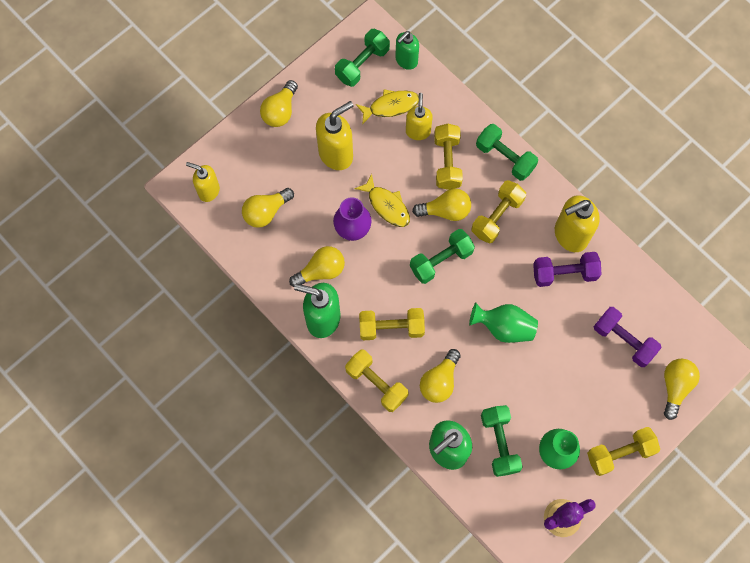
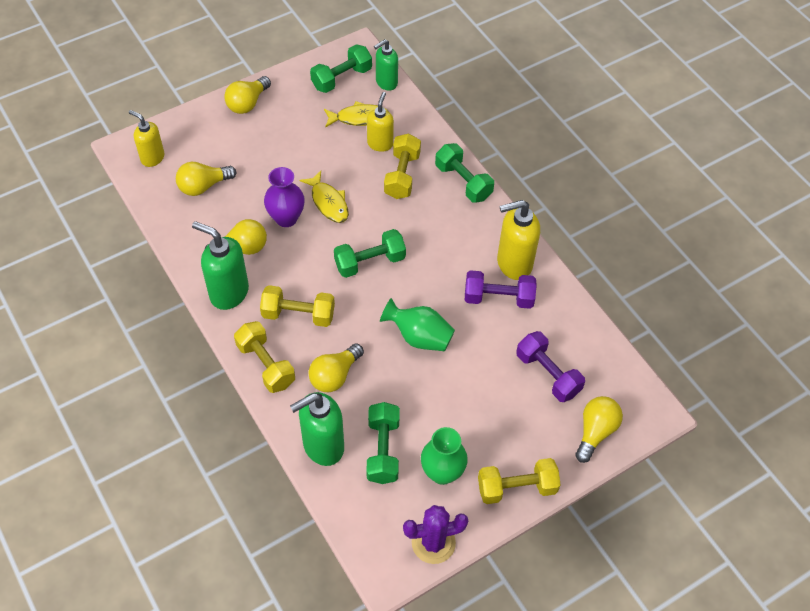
camera: 10 degrees right, 15 degrees down
(336, 154) = (291, 149): yellow soap dispenser -> none
(445, 211) = (388, 218): yellow light bulb -> none
(497, 216) = (440, 233): yellow dumbbell -> none

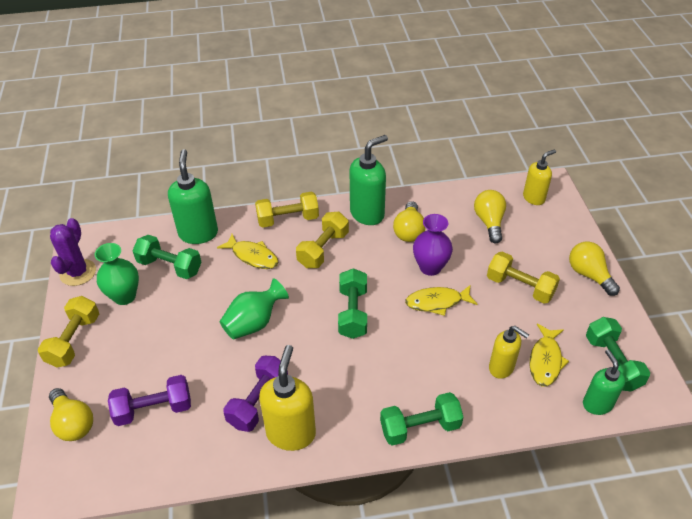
camera: 115 degrees right, 10 degrees down
(335, 375) = (252, 256): yellow light bulb -> yellow fish
(402, 175) = (450, 373): yellow dumbbell -> yellow dumbbell (520, 287)

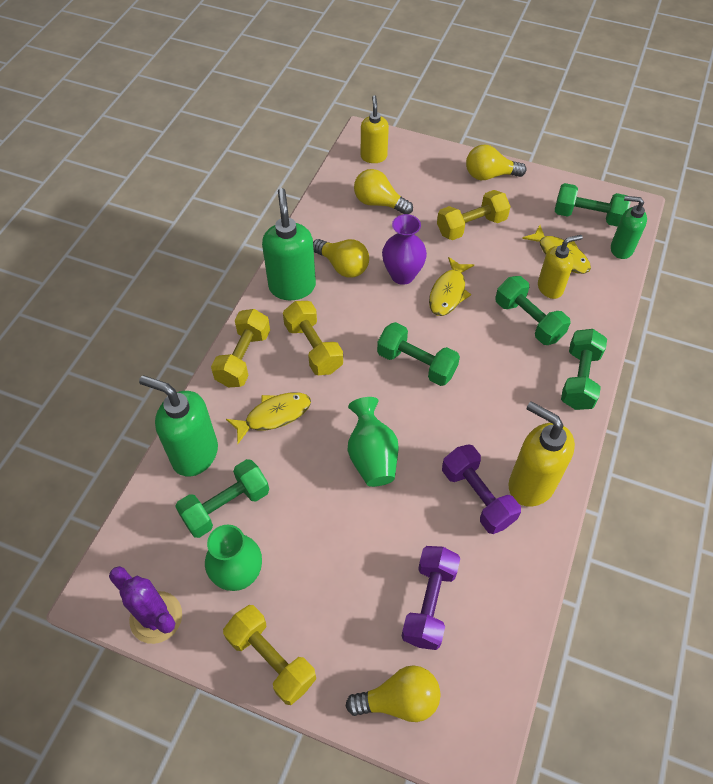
camera: 60 degrees left, 10 degrees up
(453, 366) = (528, 320): none -> green dumbbell

